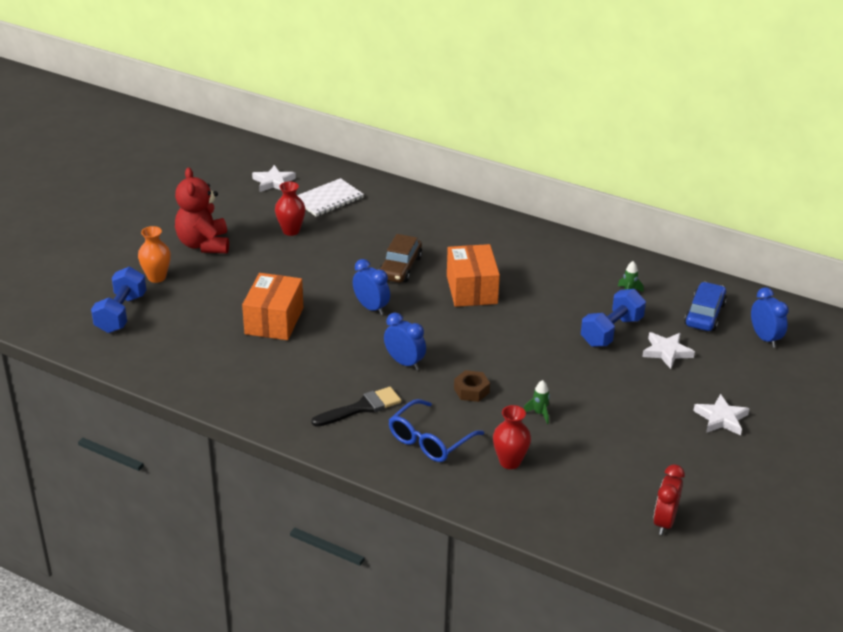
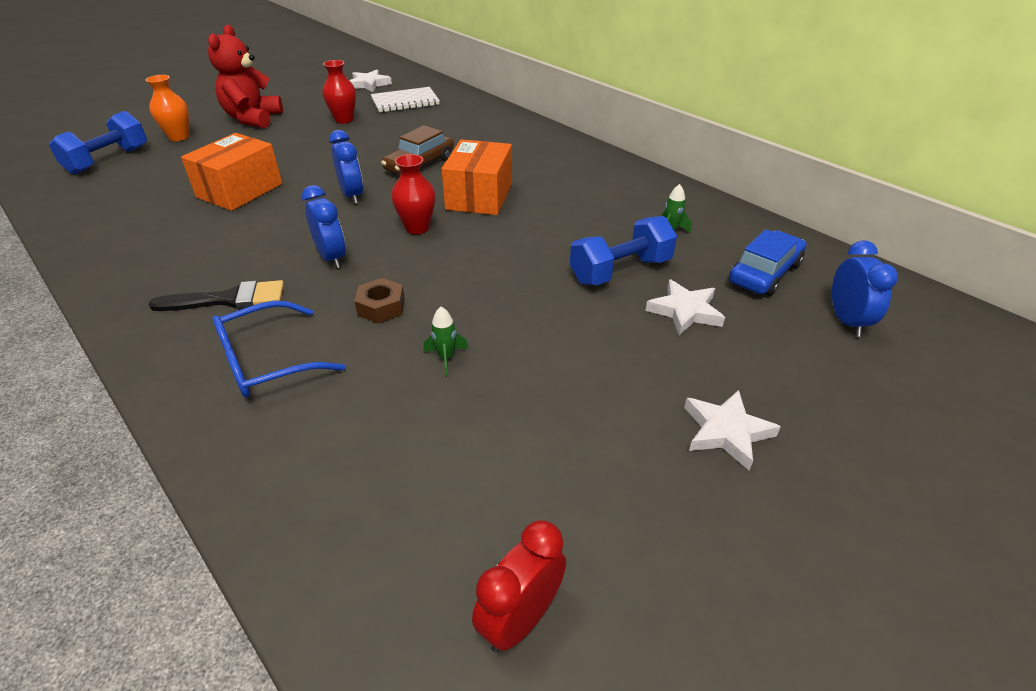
camera: 20 degrees right, 5 degrees up
(510, 462) = (346, 422): red vase -> red vase (417, 228)

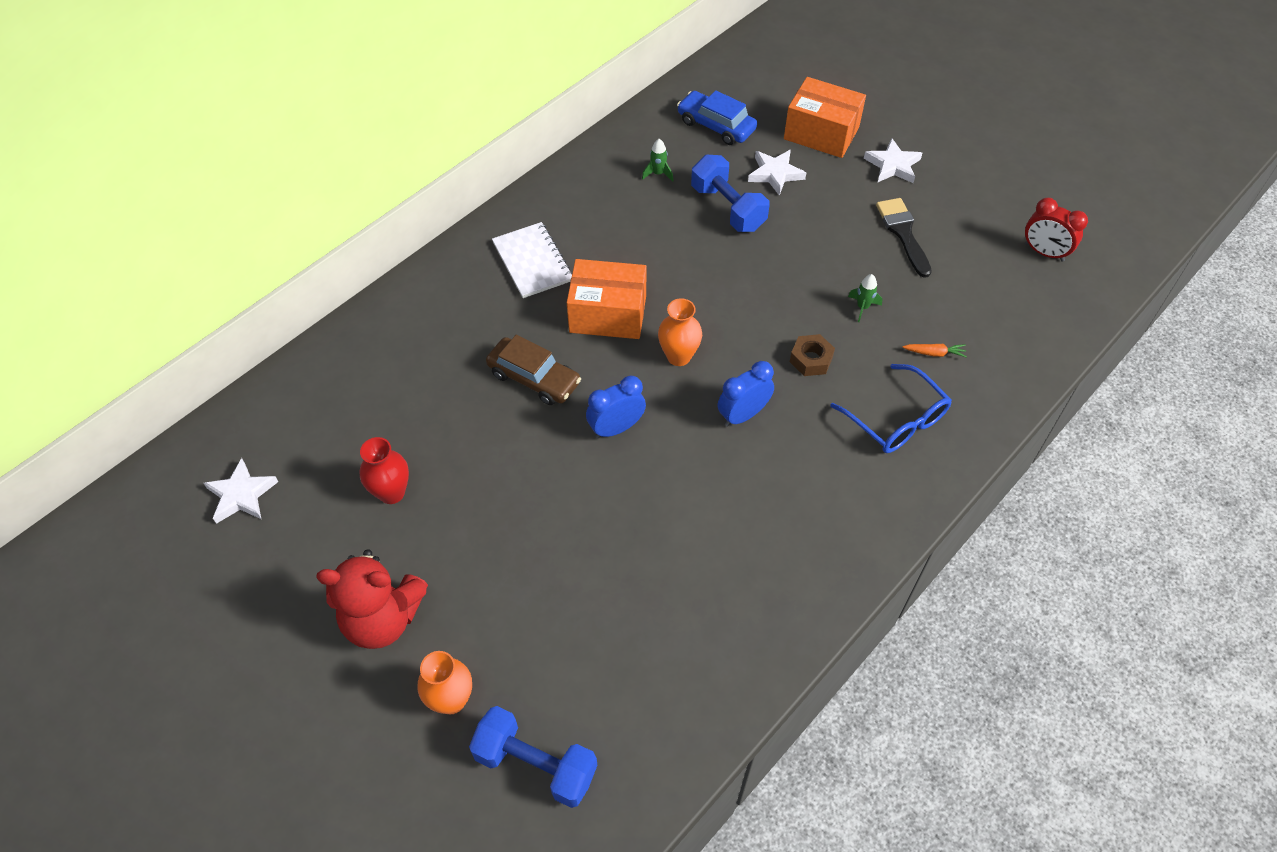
camera: 95 degrees left, 15 degrees up
(228, 299) = (824, 478): black brush -> black brush (903, 233)
(240, 190) = (614, 549): orange box -> orange box (821, 133)
(349, 414) = (934, 353): none -> orange carrot
(405, 102) = (326, 430): white notebook -> white notebook (532, 262)
(417, 228) = (678, 356): red vase -> orange vase
(846, 321) = (769, 94): blue clock -> none

